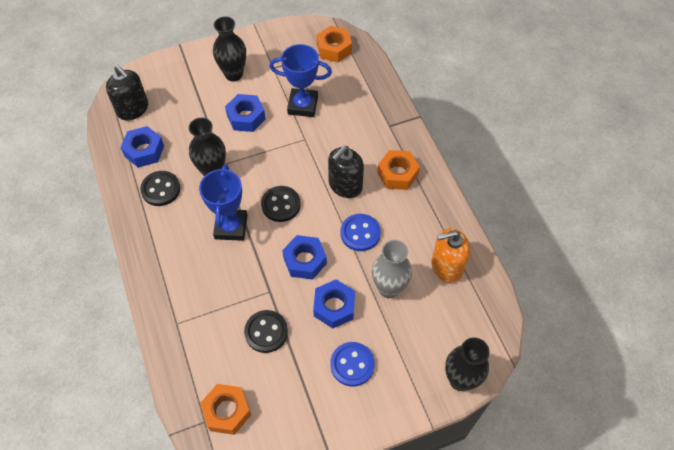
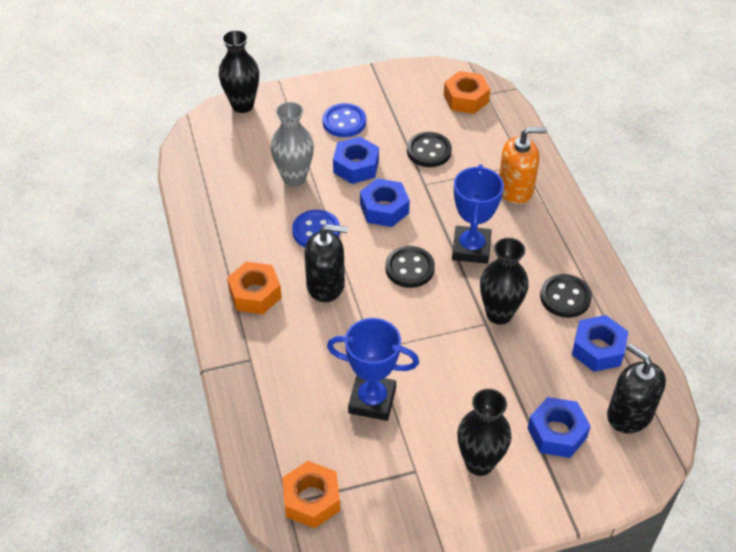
camera: 175 degrees left, 10 degrees down
(246, 117) = (457, 388): blue nut -> blue nut (557, 433)
(345, 185) = (326, 285): black soap dispenser -> black soap dispenser turned 45 degrees clockwise
(446, 266) = (225, 193): orange soap dispenser -> orange soap dispenser (515, 189)

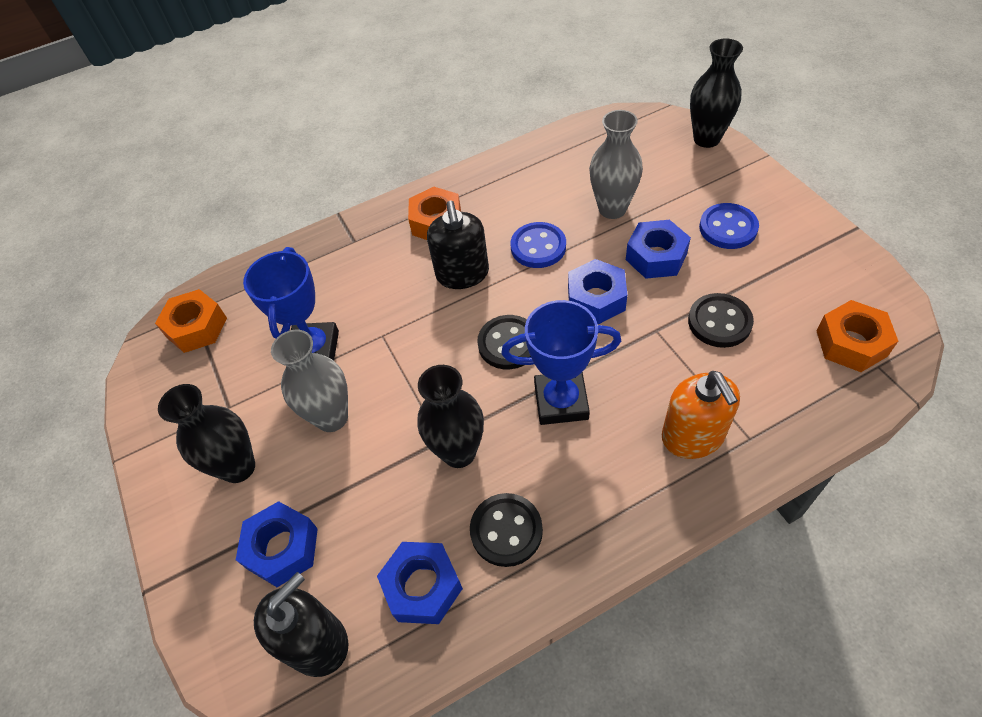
camera: 85 degrees right, 5 degrees up
(447, 392) = (332, 417): none -> grey vase

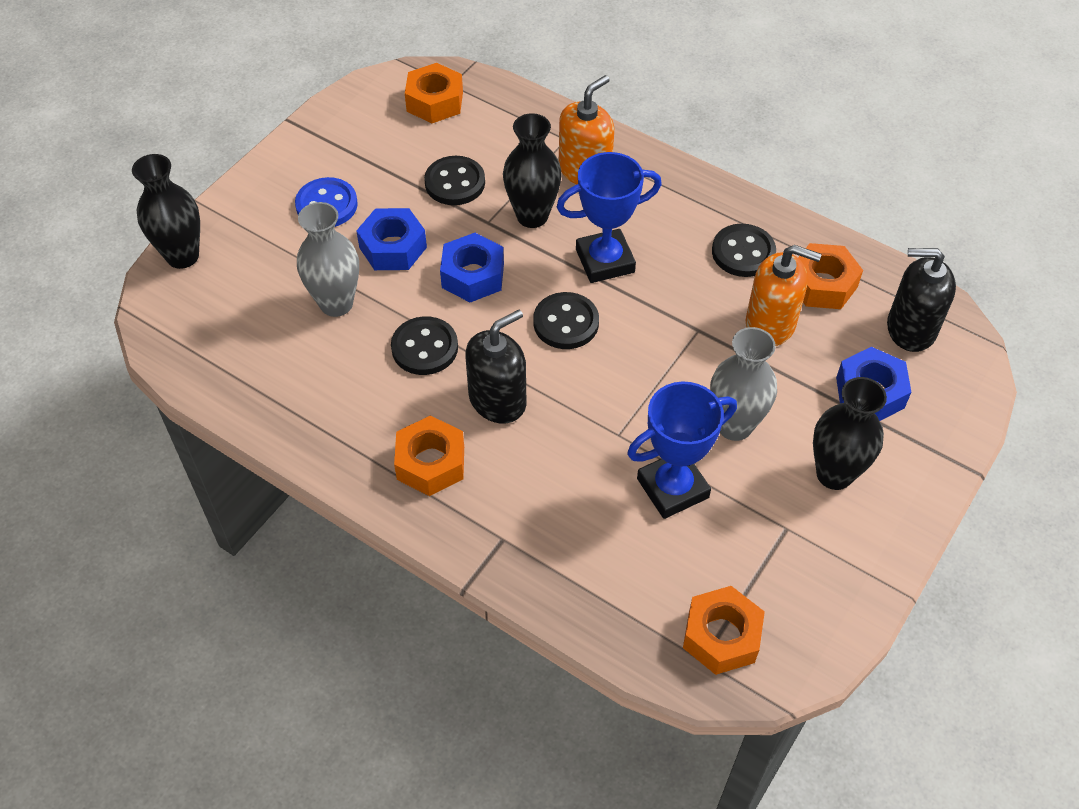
camera: 125 degrees left, 0 degrees up
(408, 505) = (770, 324): none -> orange soap dispenser
(423, 586) = (822, 284): blue nut -> orange nut
(459, 452) = (700, 311): black vase -> black vase (532, 216)
(538, 247) = (424, 348): blue button -> black button
(561, 401) = (605, 261): blue trophy -> blue trophy turned 75 degrees counterclockwise

